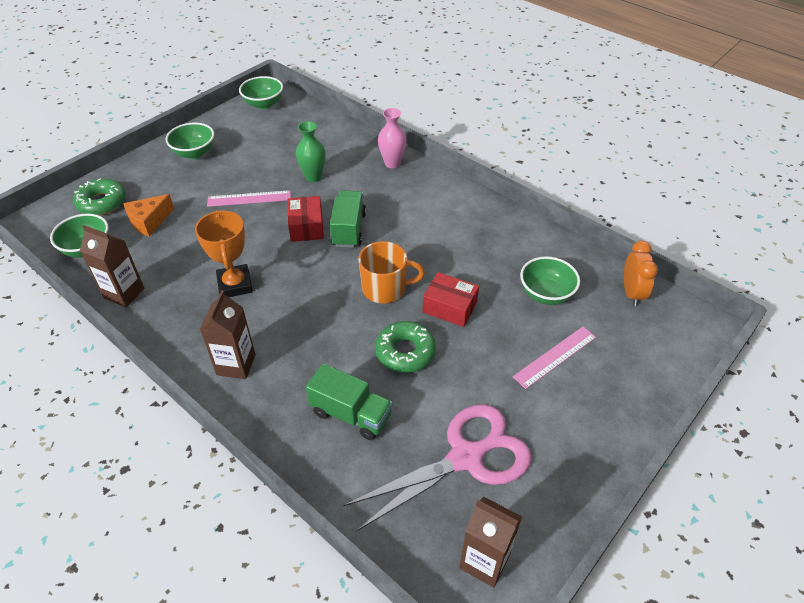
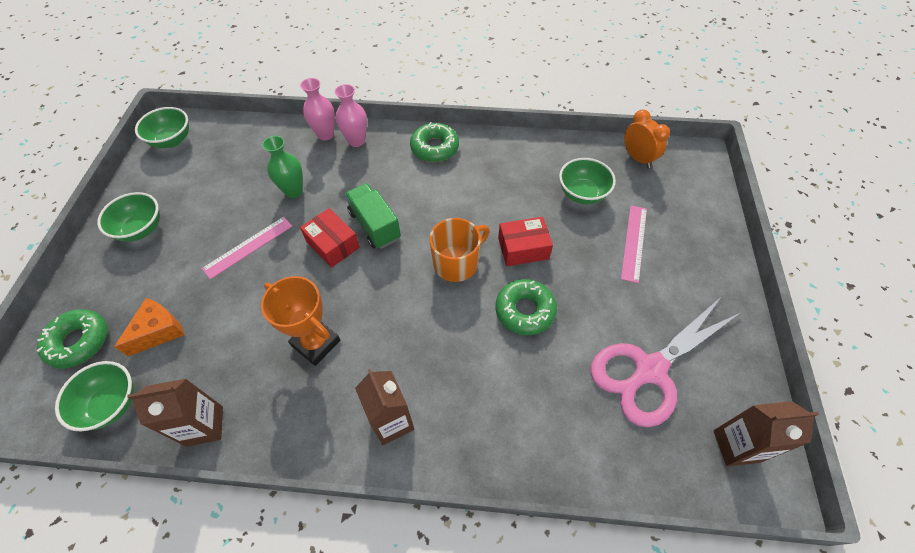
camera: 35 degrees left, 10 degrees up
(149, 221) = (159, 331): orange cheese -> orange cheese turned 150 degrees counterclockwise
(351, 414) = (533, 397): green truck -> none
(373, 148) = (325, 134): none -> pink vase
(450, 197) = (434, 148): none -> green donut
(466, 457) = (649, 370): pink scissors -> pink scissors turned 150 degrees counterclockwise

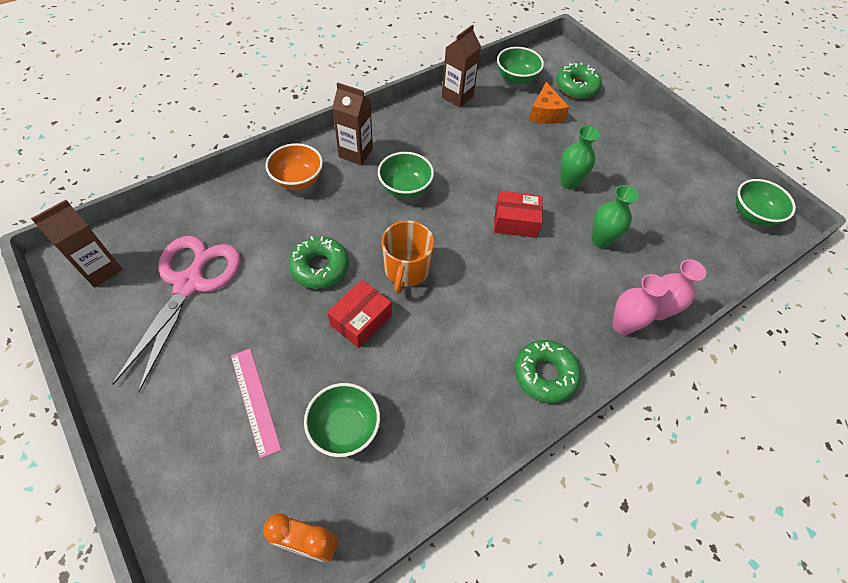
camera: 135 degrees right, 0 degrees up
(141, 229) = (651, 149): green bowl -> green bowl (405, 188)
(248, 247) = (569, 183): pink ruler -> green vase
(316, 343) = (447, 161): orange trophy -> none
(375, 225) = (503, 256): green truck -> none
(479, 427) = (298, 180): none -> orange bowl

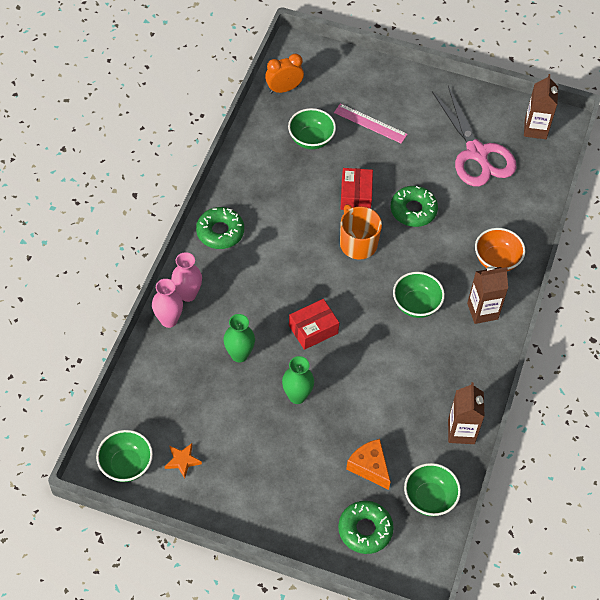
camera: 145 degrees right, 0 degrees up
(698, 192) = (182, 461): none -> orange star

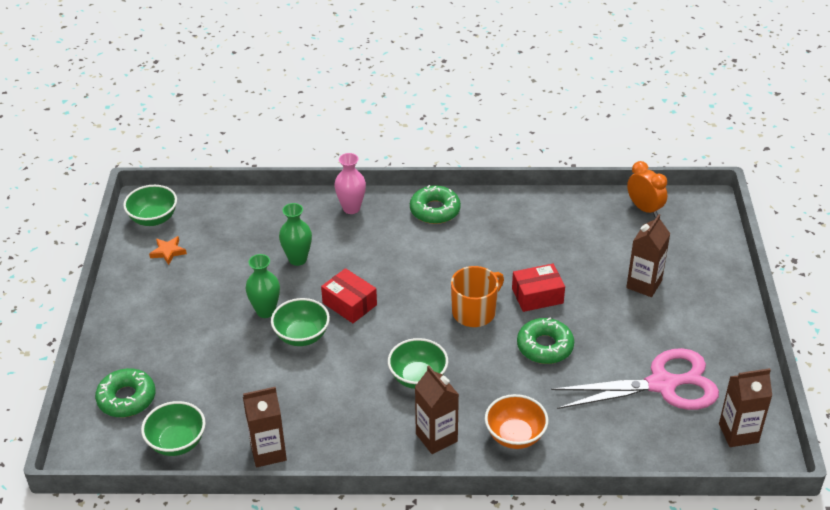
camera: 75 degrees right, 15 degrees down
(169, 320) = (317, 204): pink vase -> none
(311, 139) = (591, 244): green bowl -> green bowl (302, 336)
(369, 467) = (200, 385): orange cheese -> none
(370, 123) = (644, 284): pink ruler -> brown carton
(477, 153) = (662, 384): pink scissors -> pink scissors turned 150 degrees counterclockwise

